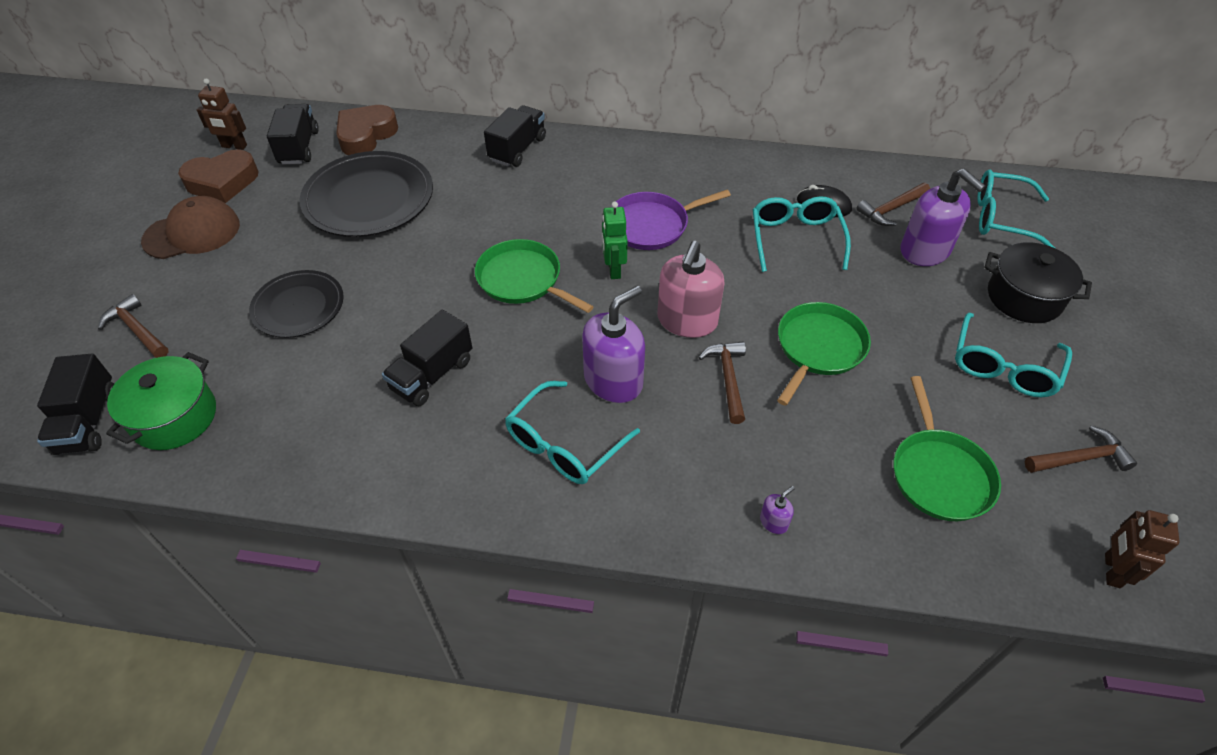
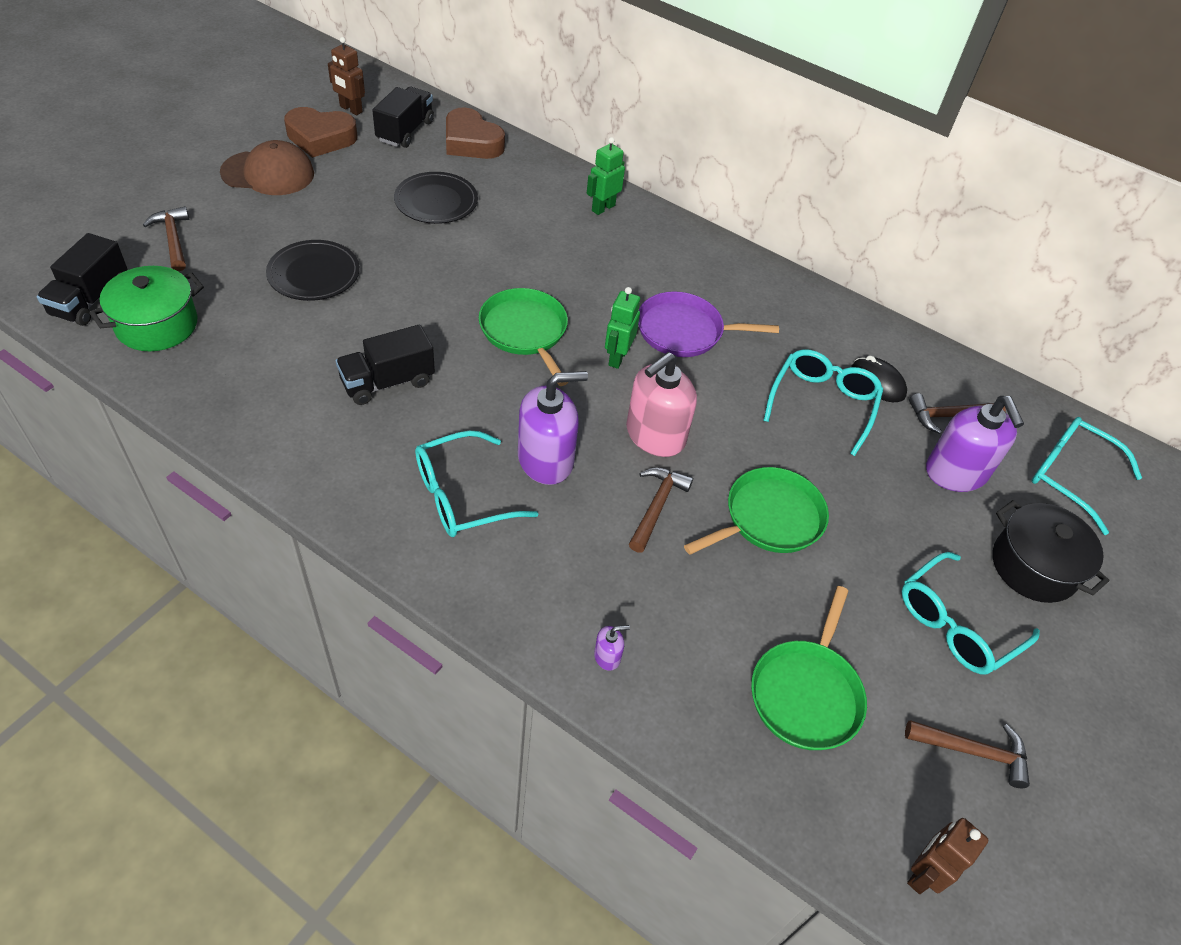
camera: 20 degrees right, 0 degrees up
(366, 135) = (471, 142): brown heart -> brown heart turned 105 degrees counterclockwise
(369, 198) = (436, 201): black plate -> black plate, size x0.62
(517, 149) = (603, 208): black truck -> green robot

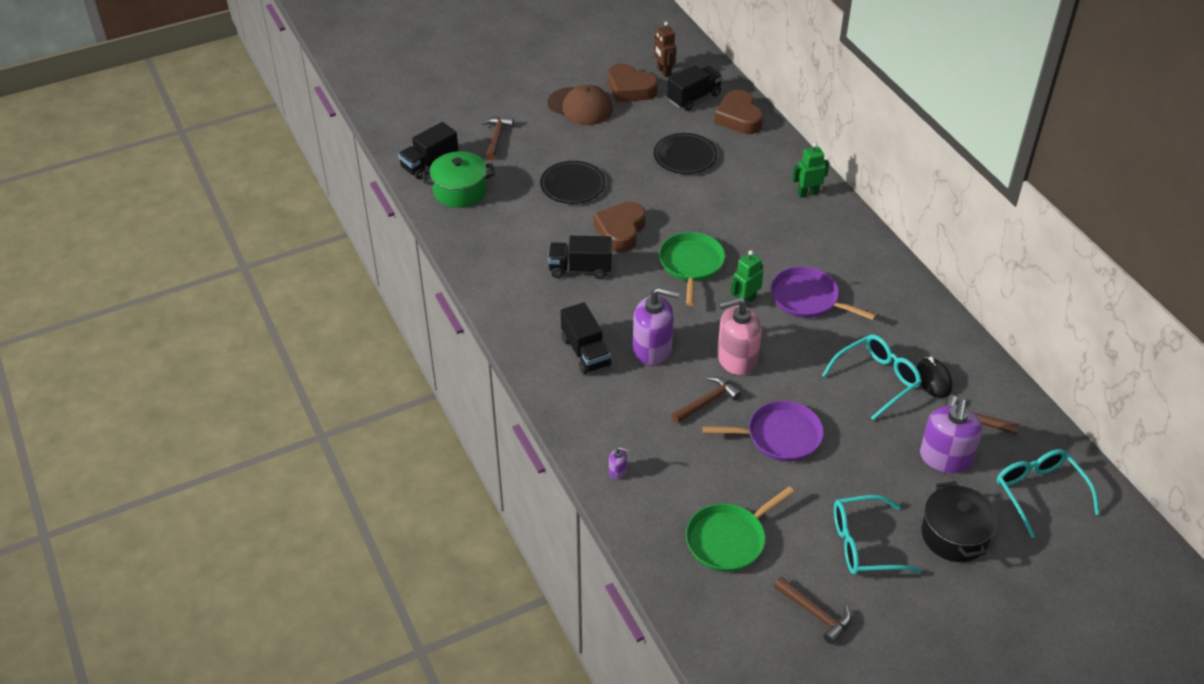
camera: 35 degrees right, 5 degrees down
(411, 315) = (620, 231): none -> brown heart
(461, 496) = (585, 352): turquoise glasses -> black truck
(769, 518) = (779, 436): green pan -> purple pan
(923, 873) = (730, 654): brown robot -> none

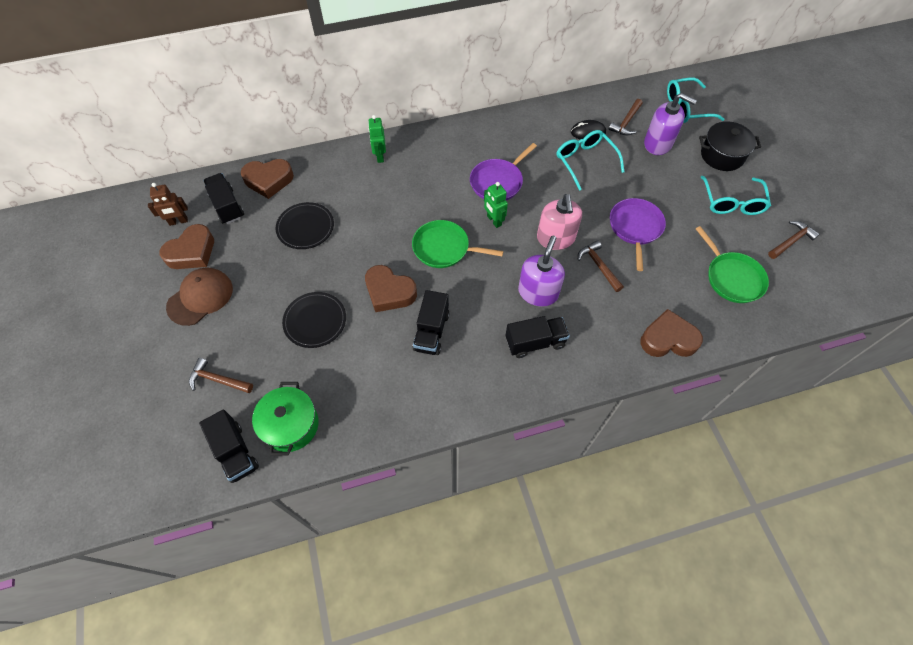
camera: 80 degrees left, 15 degrees up
(617, 471) = (668, 339): purple soap dispenser -> brown heart

